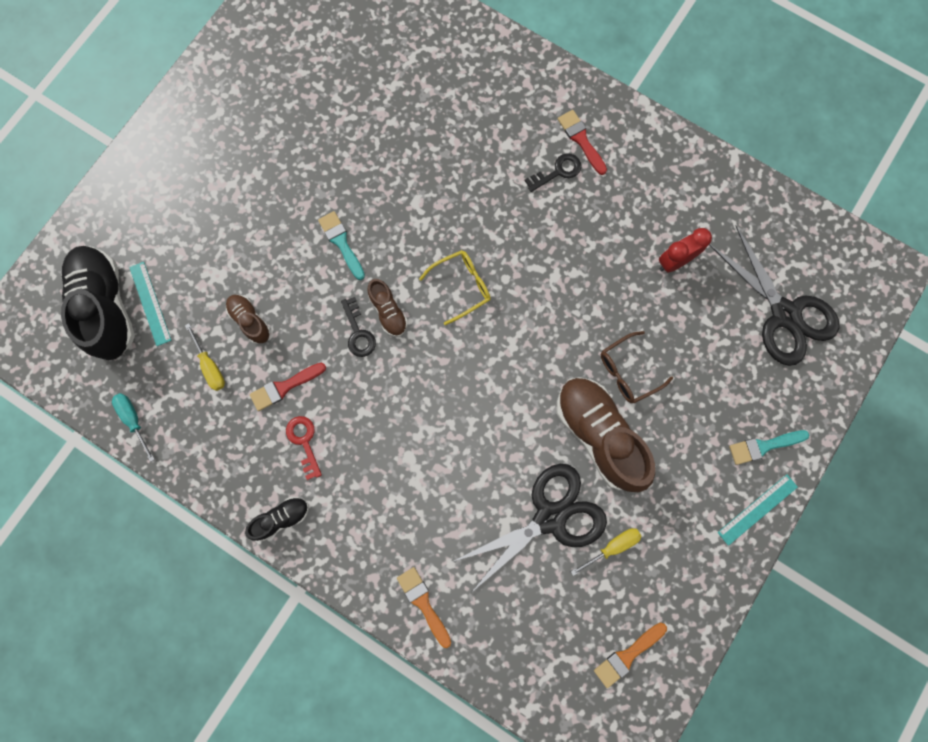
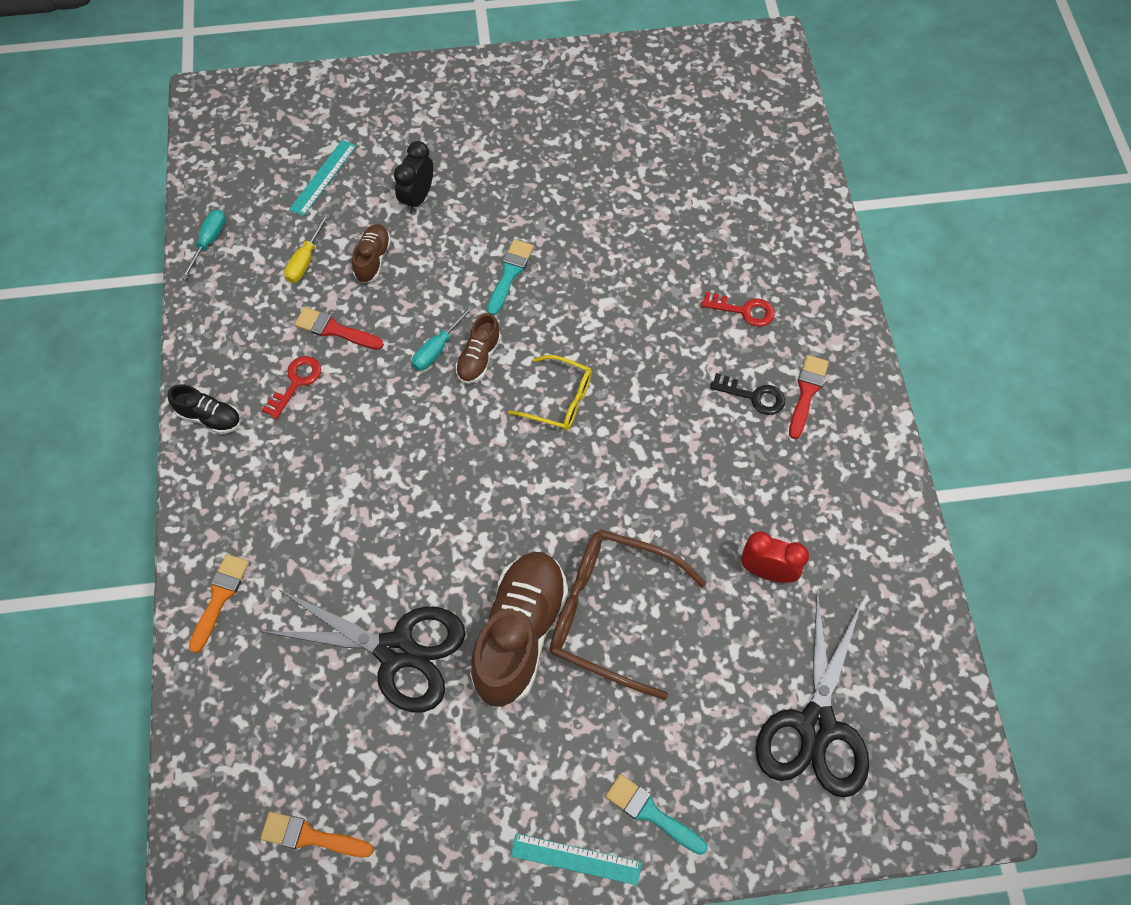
camera: 50 degrees right, 15 degrees down
(107, 307) = (293, 150): black shoe -> none
(226, 254) = (417, 198): none -> black clock
(358, 332) = (437, 349): black key -> turquoise screwdriver
(494, 126) = (743, 310): none -> red key
(612, 546) = (414, 735): yellow screwdriver -> none
(628, 371) = (610, 613): brown glasses -> brown glasses, size x1.74

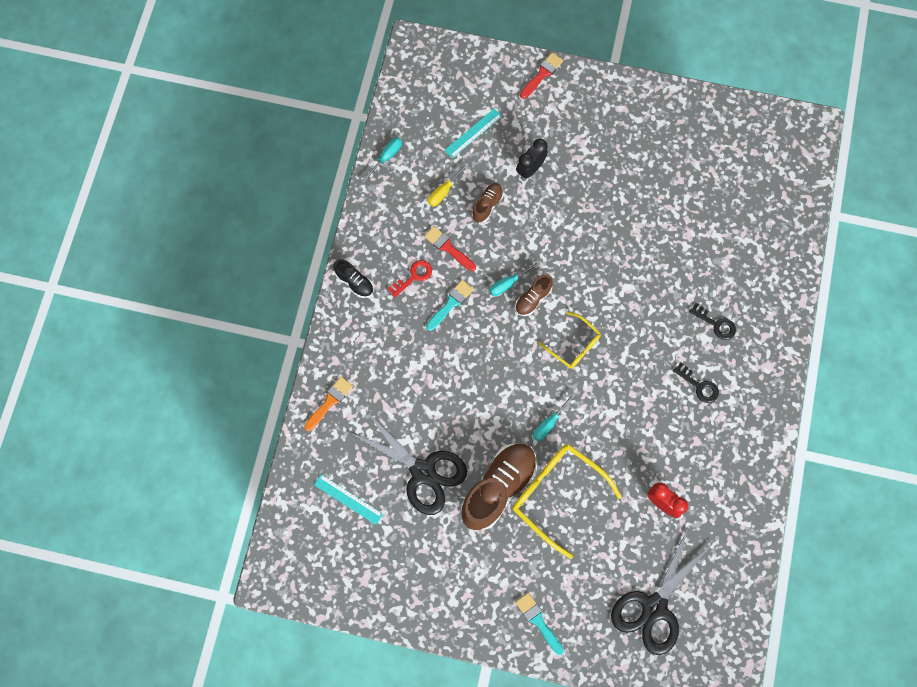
camera: 20 degrees right, 10 degrees up
(311, 836) = (342, 562): orange brush -> none
(510, 274) = (572, 245): turquoise brush -> turquoise brush (451, 304)
(562, 516) = (549, 423): none -> turquoise screwdriver
(576, 858) = (486, 630): turquoise ruler -> turquoise ruler (348, 499)
(610, 613) = (557, 494): brown glasses -> yellow glasses
(743, 310) = (716, 324): red key -> black key
(806, 392) = (734, 395): red brush -> red brush (542, 74)

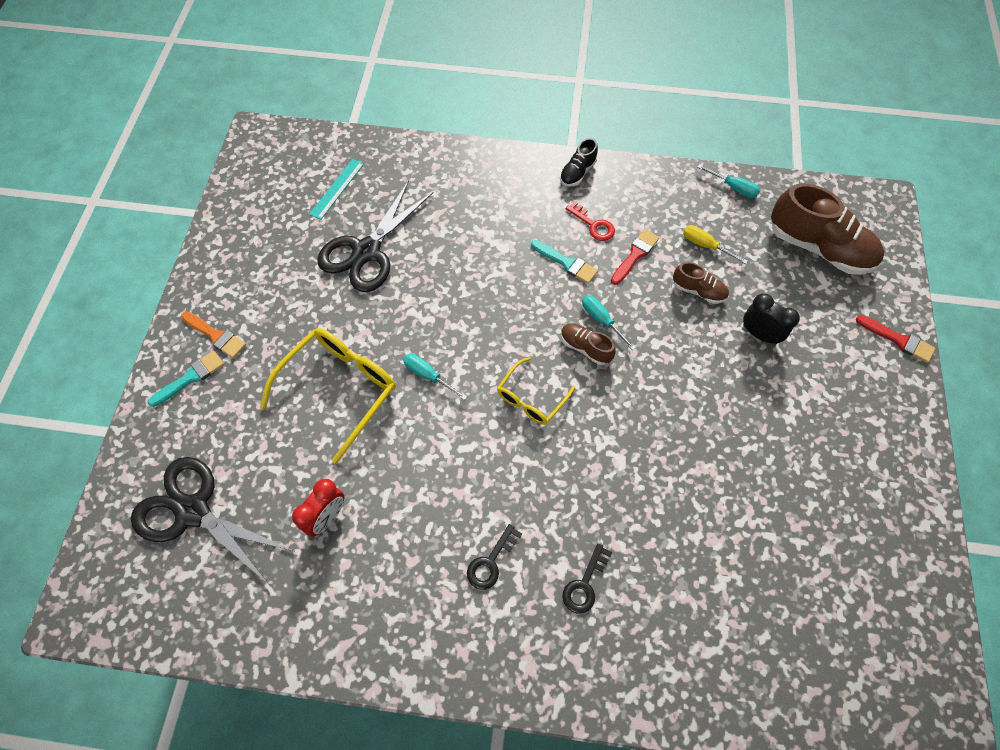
camera: 85 degrees right, 10 degrees down
(329, 402) = (441, 164): orange brush -> orange brush (216, 336)
(473, 133) = (790, 269): turquoise ruler -> none
(498, 487) = (348, 326): brown shoe -> brown shoe (819, 248)

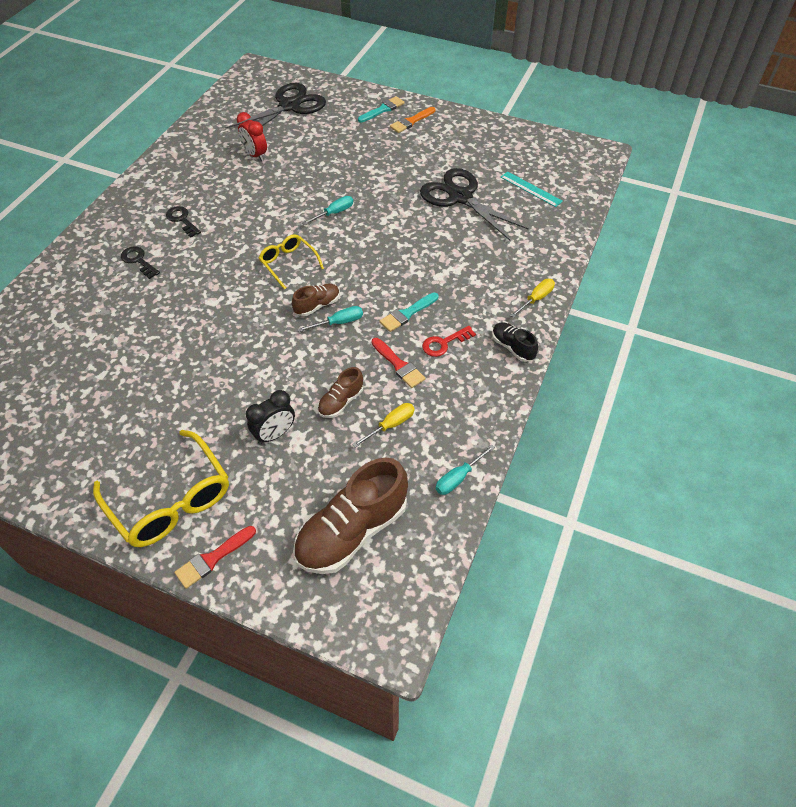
camera: 105 degrees right, 10 degrees down
(190, 378) = (382, 110): turquoise brush -> turquoise brush turned 105 degrees counterclockwise
(339, 389) = (343, 170): yellow glasses -> yellow glasses (170, 500)
(508, 163) = (536, 299): none -> yellow screwdriver

